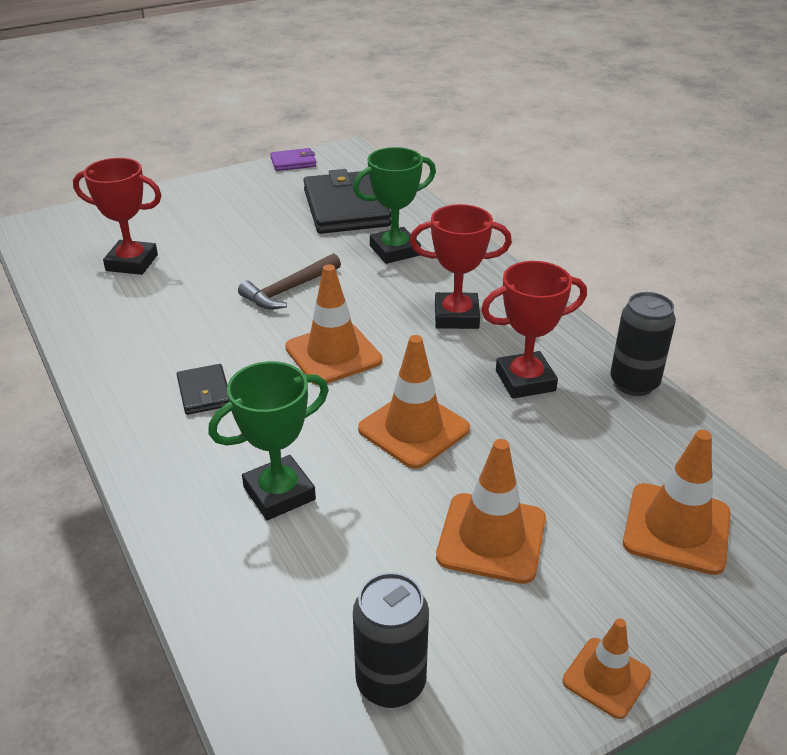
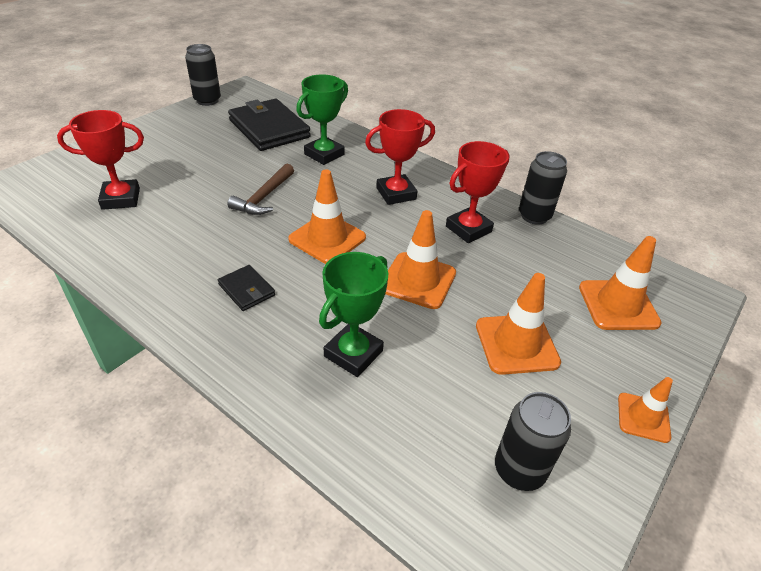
camera: 25 degrees left, 5 degrees up
(293, 162) = (207, 100): purple wallet -> black can

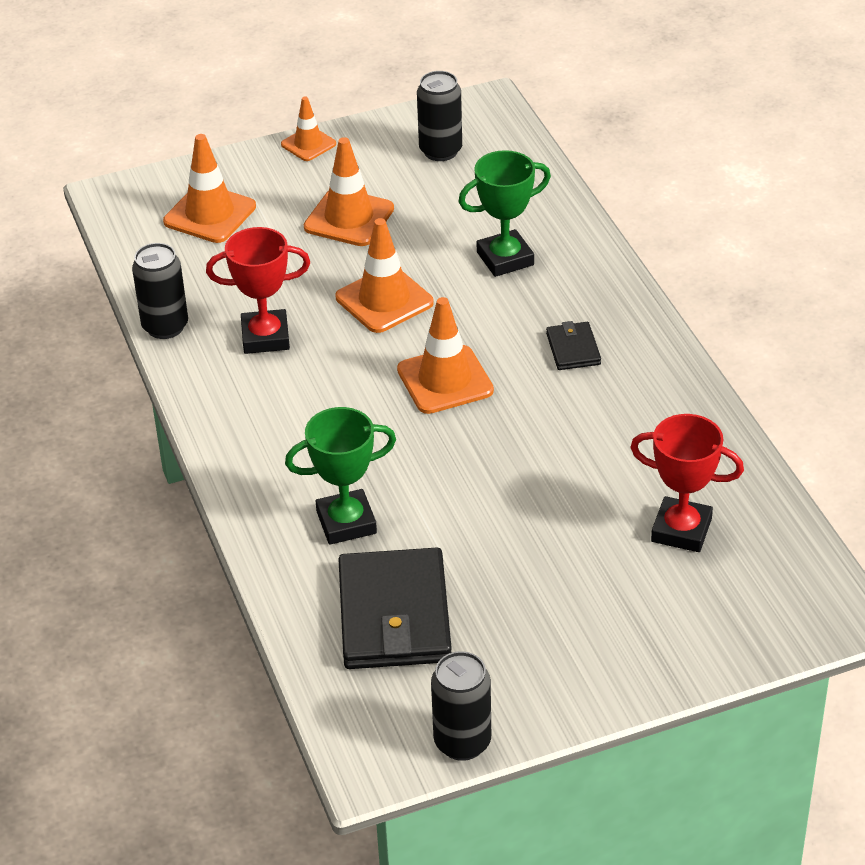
camera: 145 degrees left, 0 degrees up
(264, 197) = (485, 468): brown hammer -> none
(396, 193) = (304, 416): red trophy -> none

